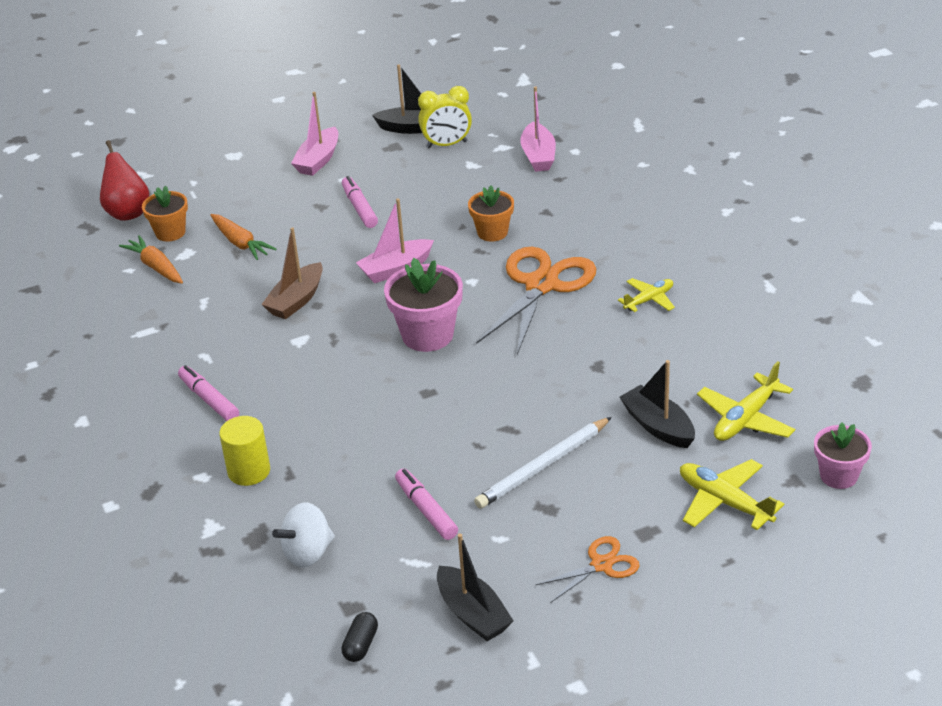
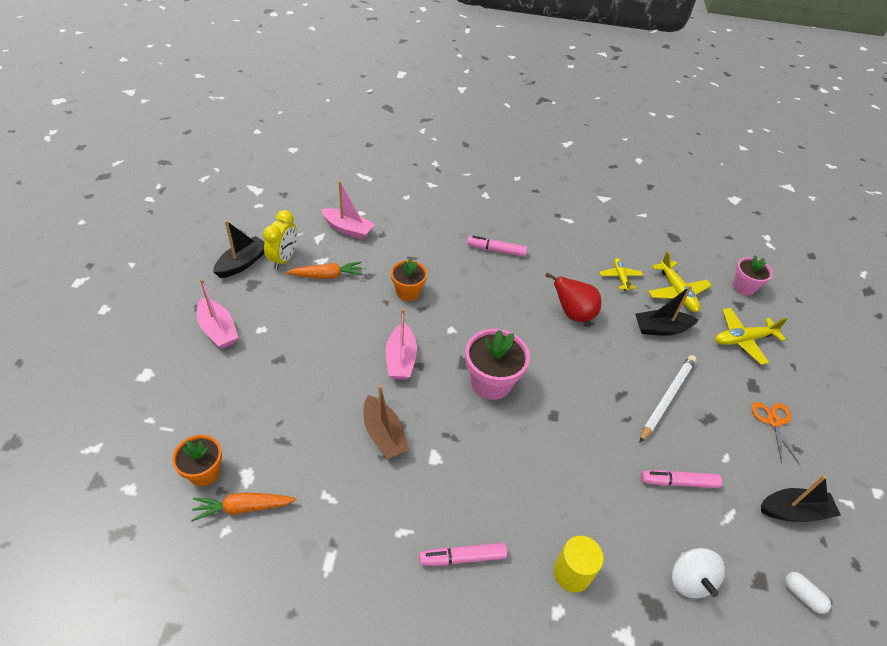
camera: 65 degrees left, 10 degrees up
(127, 212) = (136, 489): red pear -> red pear (572, 314)
(240, 243) = (273, 431): orange carrot -> orange carrot (326, 275)
(359, 208) = (306, 340): pink marker -> pink marker (496, 250)
(361, 645) = (802, 595): black capsule -> white capsule
(541, 285) = (486, 301): orange scissors -> none
(543, 466) = (667, 398): white pencil -> white pencil turned 135 degrees counterclockwise
(649, 300) = (541, 267): yellow plane -> yellow plane (620, 277)

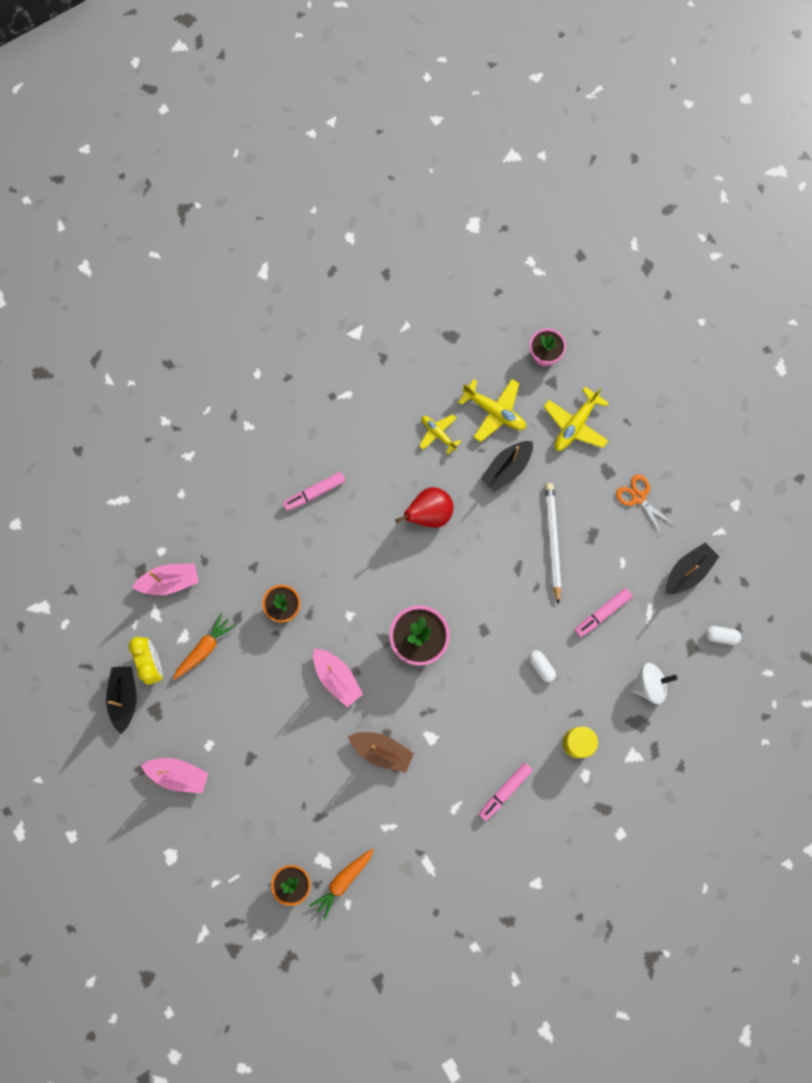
camera: 35 degrees left, 30 degrees up
(585, 480) = (541, 666): none -> white capsule
(689, 580) = (649, 685): white spinning top -> white spinning top turned 60 degrees counterclockwise

